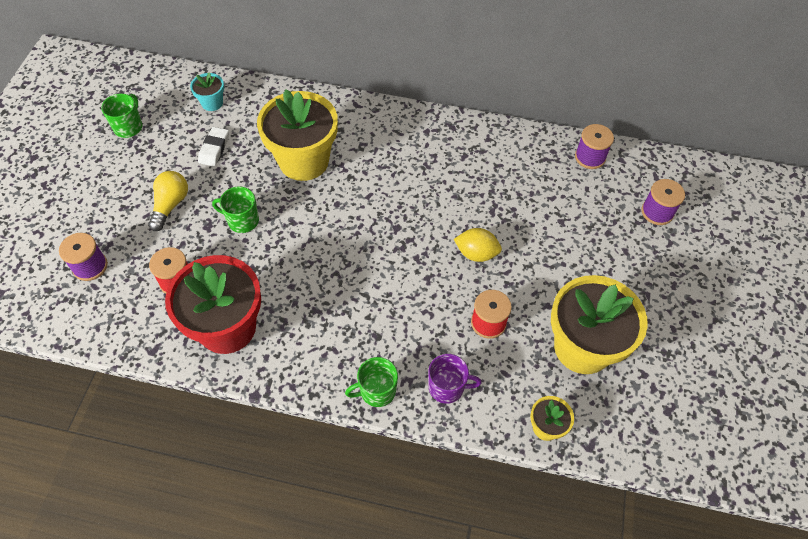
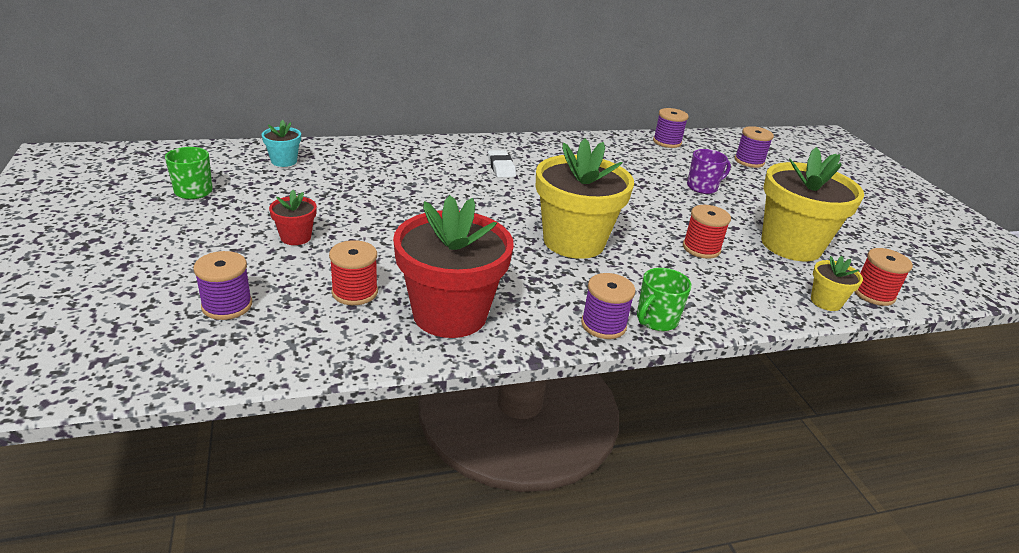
camera: 30 degrees left, 25 degrees down
(170, 205) = (296, 237): yellow light bulb -> red flower pot
(214, 149) = (314, 190): white eraser -> white eraser (501, 167)
(242, 220) = (392, 232): green mug -> none
(304, 161) = (420, 182): yellow flower pot -> yellow flower pot (574, 241)
(331, 381) = (603, 325): none -> purple spool
(447, 387) = (716, 299): purple mug -> purple mug (702, 187)
(476, 253) = (642, 209): yellow lemon -> none
(603, 435) = (873, 294): none -> red spool

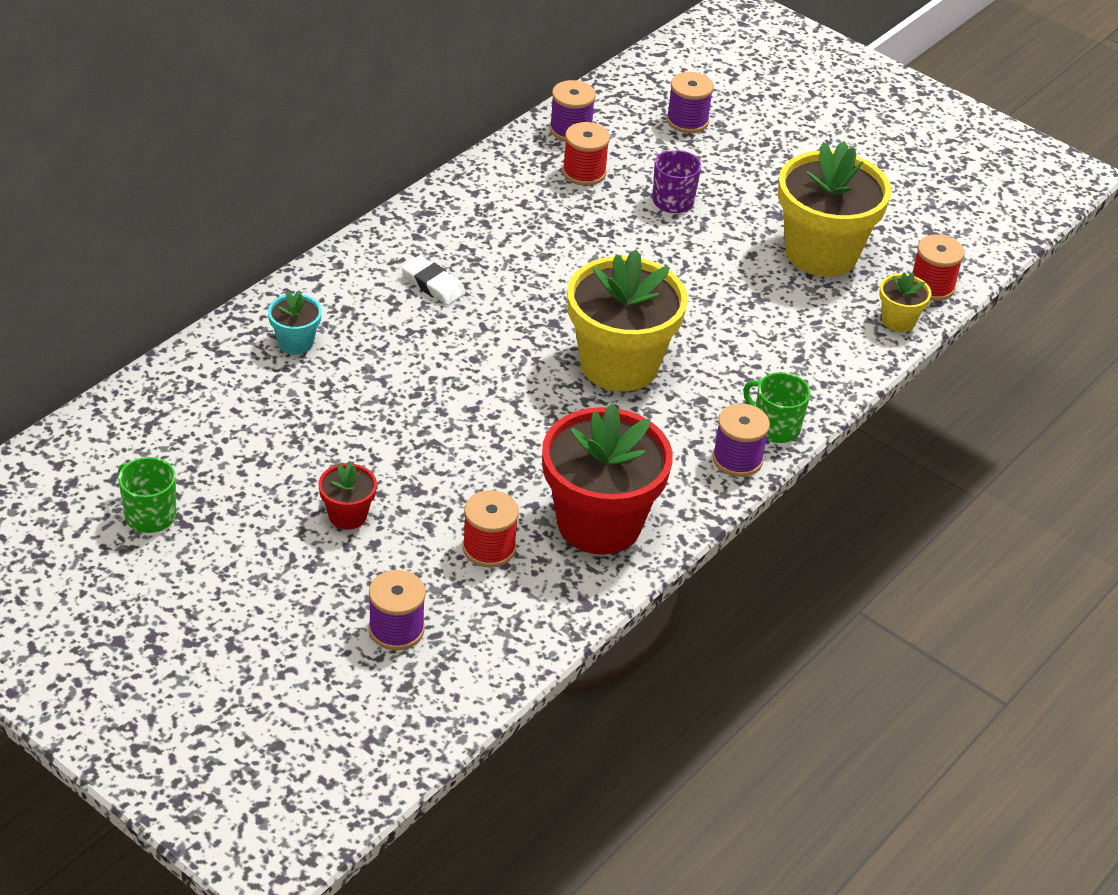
camera: 35 degrees left, 10 degrees up
(284, 161) = (180, 412): turquoise flower pot -> turquoise flower pot (295, 342)
(656, 320) = (775, 427): green mug -> green mug turned 120 degrees clockwise
(701, 248) = (744, 306): red spool -> red spool (584, 172)

